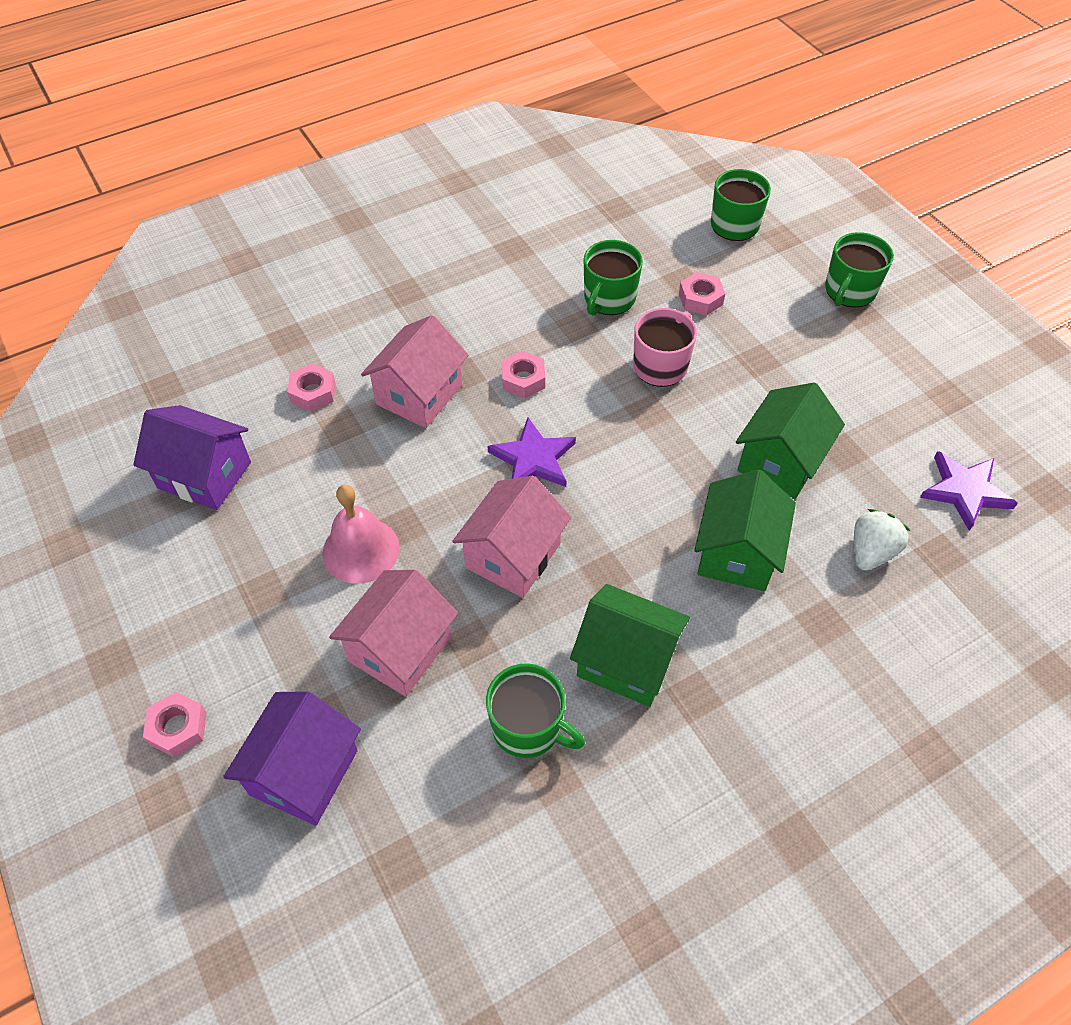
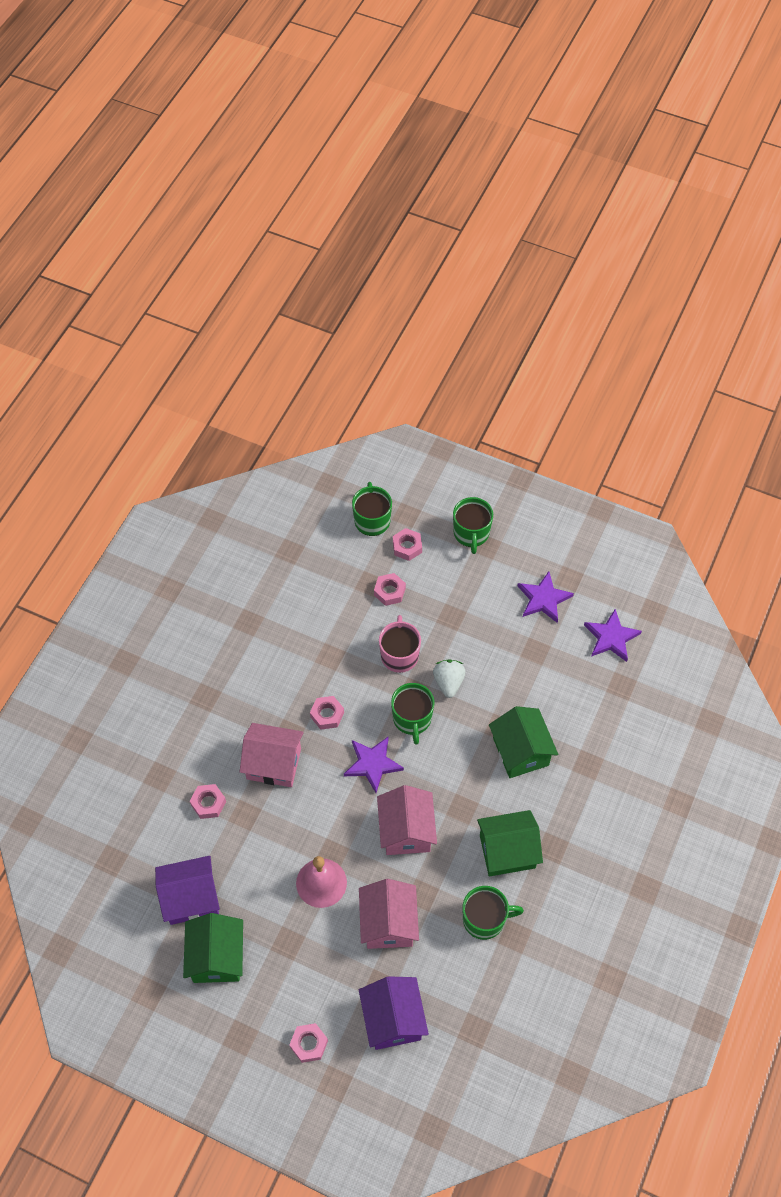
camera: 35 degrees left, 5 degrees up
(419, 394) = (274, 764): pink house -> pink house turned 75 degrees counterclockwise
(609, 299) = (335, 625): green mug -> green mug (412, 719)
(757, 267) = (407, 547): none -> pink nut
(780, 462) = (507, 679): green house -> green house (217, 957)
(871, 552) = (586, 706): white strawberry -> white strawberry (448, 682)
(897, 401) = (543, 599): none -> purple star

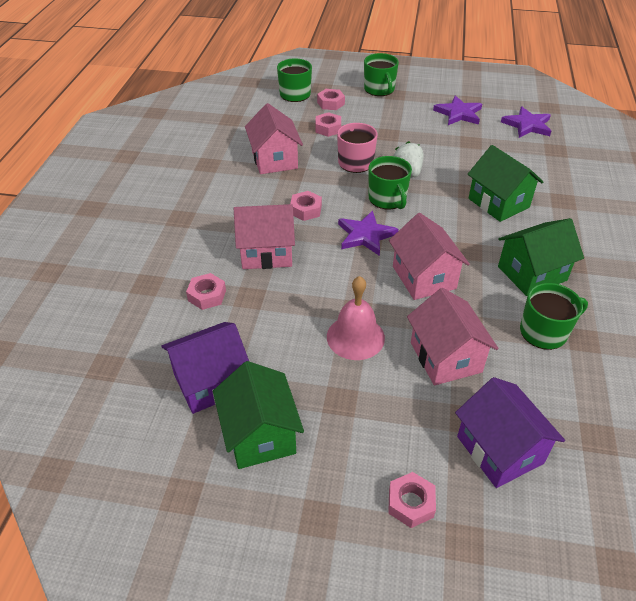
camera: 15 degrees left, 15 degrees down
(317, 631) = (274, 160): none -> pink house

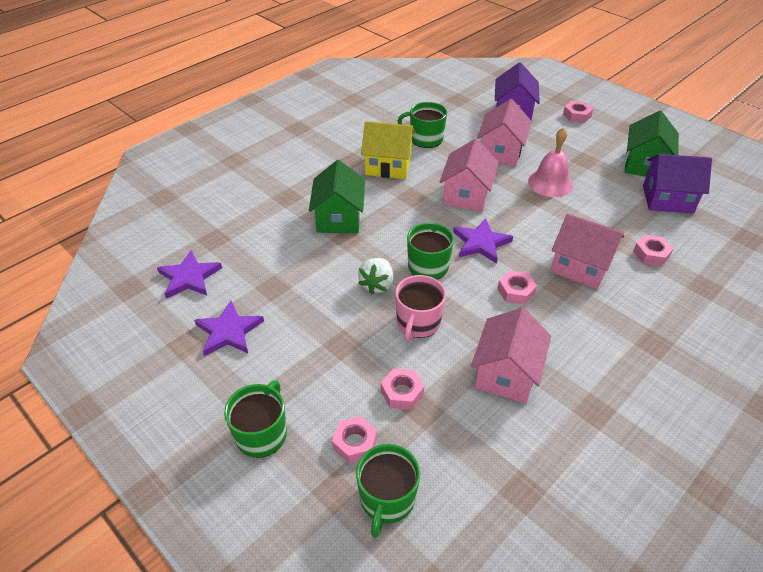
camera: 145 degrees left, 0 degrees up
(532, 273) = (388, 166): green house -> yellow house

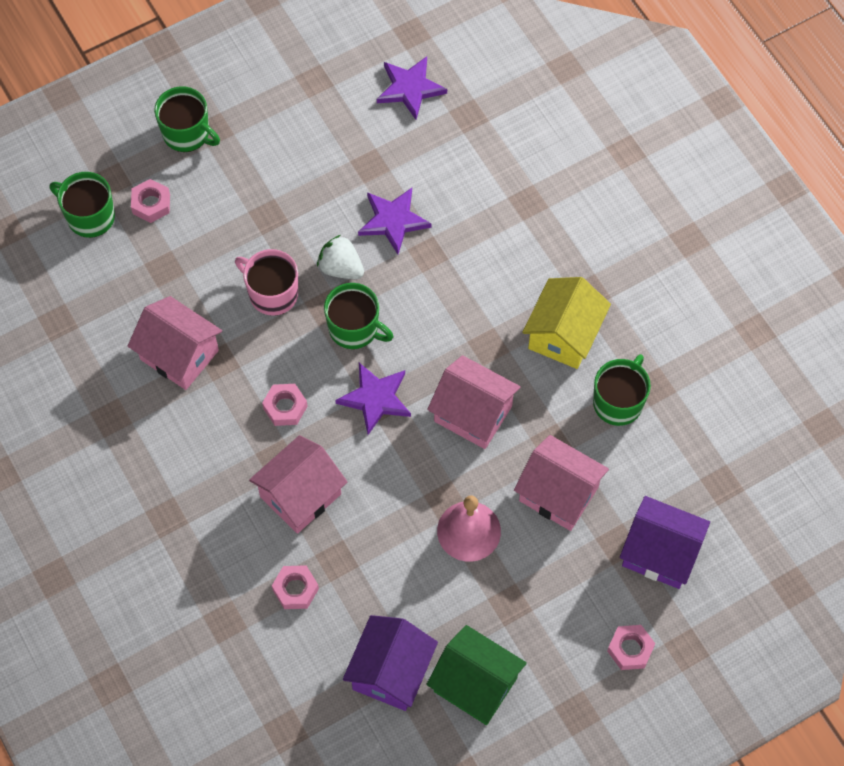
camera: 105 degrees right, 20 degrees up
(229, 331) = (318, 118): purple star -> purple star (393, 221)
(339, 218) = (468, 252): green house -> none
(402, 393) = (190, 255): pink nut -> none

